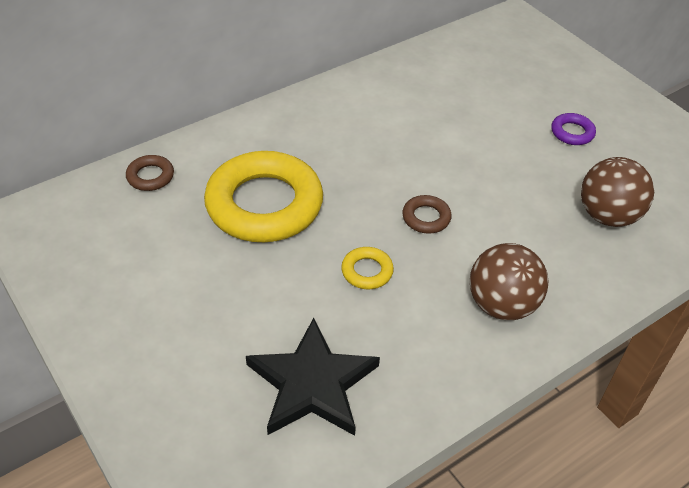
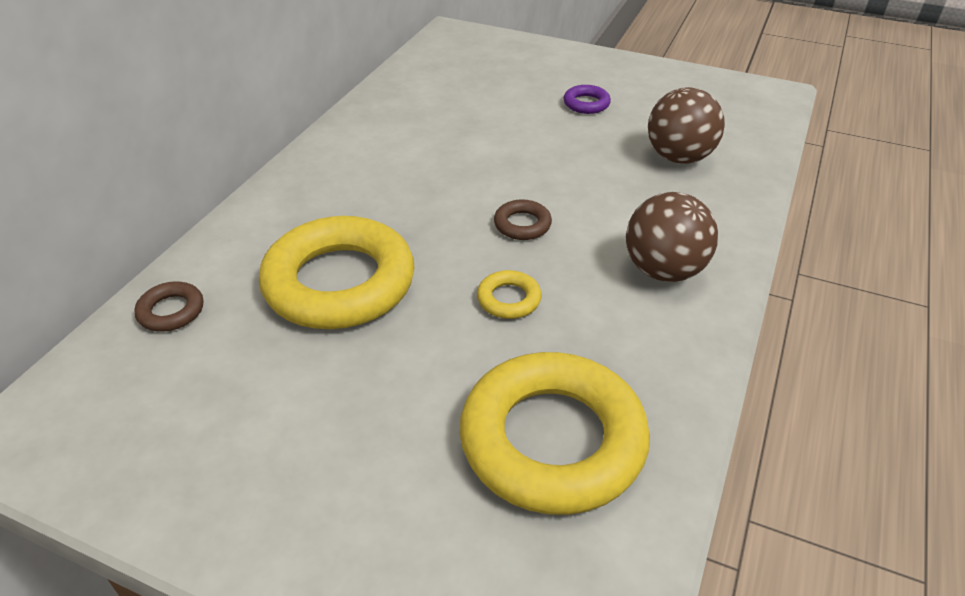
camera: 30 degrees left, 5 degrees down
(312, 384) = (552, 440): black star -> yellow ring

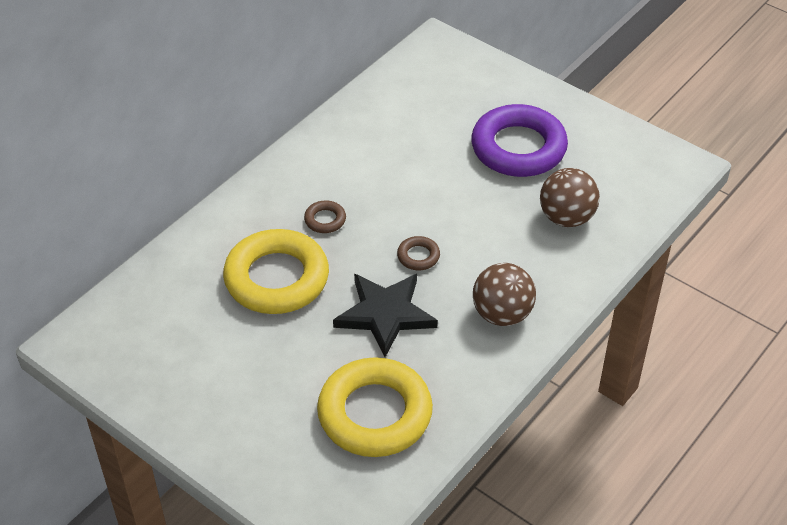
camera: 15 degrees right, 5 degrees up
(171, 311) = (165, 278): brown ring -> brown ring (325, 220)
(509, 299) = (385, 314): yellow ring -> black star
(586, 104) = (518, 148): purple ring -> purple ring, size x2.41

